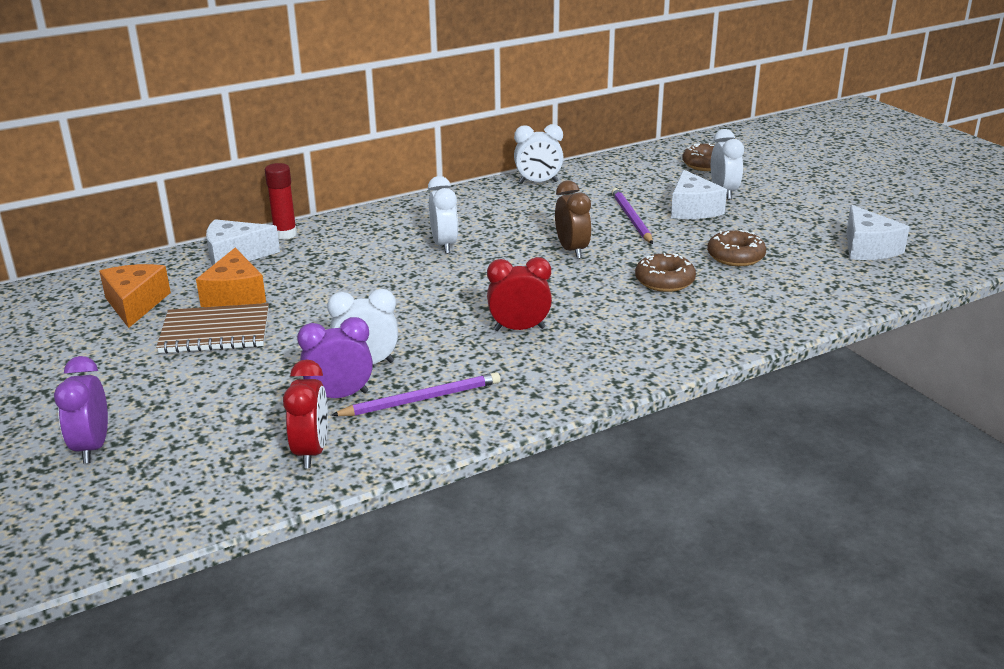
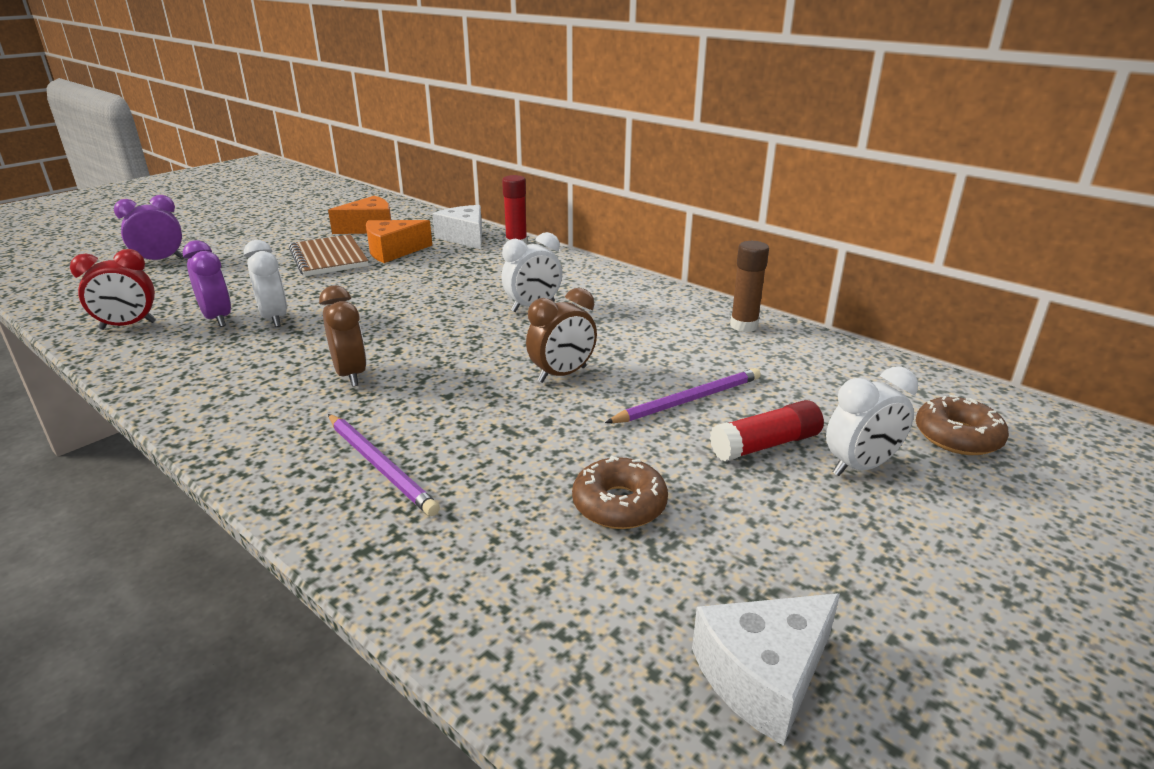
camera: 70 degrees right, 0 degrees up
(421, 399) = (205, 352): purple pencil -> purple pencil (379, 465)
(519, 329) = (350, 375): red clock -> brown clock
(538, 182) = (744, 326): white clock -> brown glue stick
(664, 281) = (505, 451): brown donut -> none
(692, 209) = (765, 445): white cheese -> red glue stick

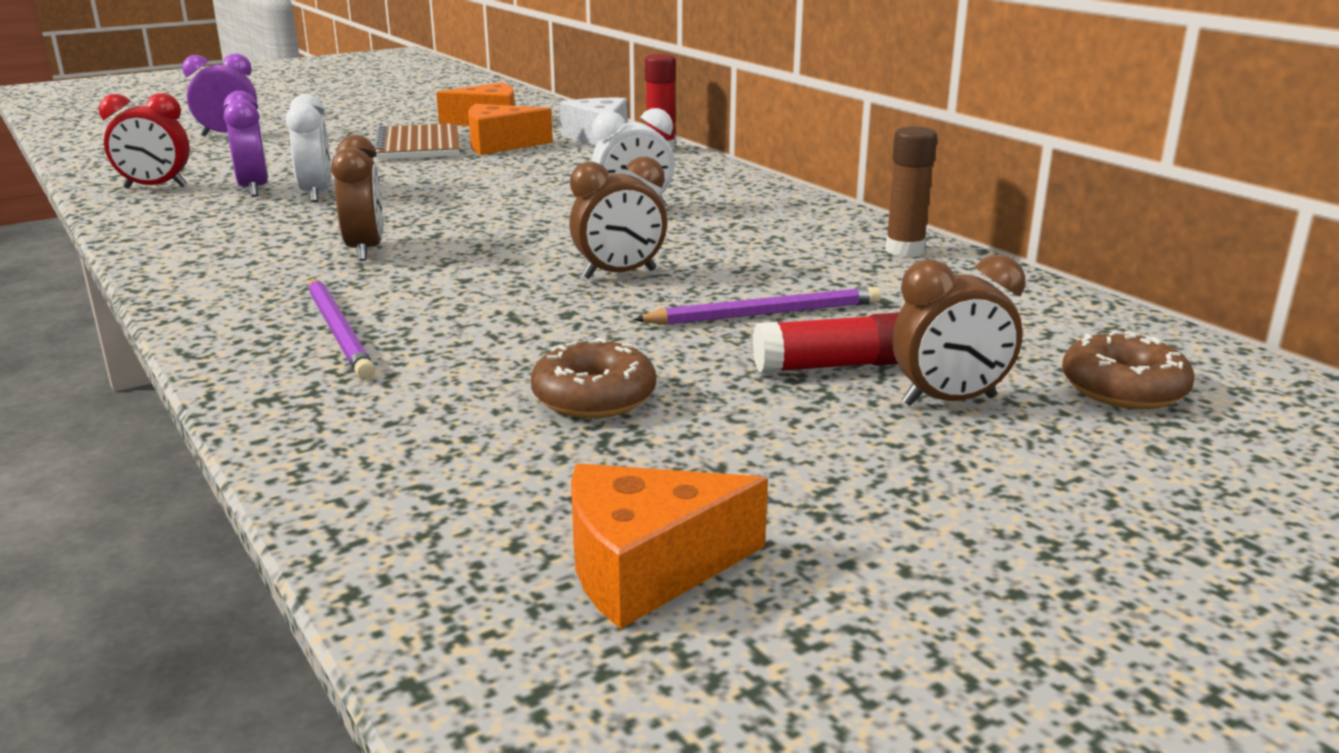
camera: 15 degrees right, 5 degrees down
(763, 676) = (647, 568): white cheese -> orange cheese
(860, 466) = (949, 401): white clock -> brown clock

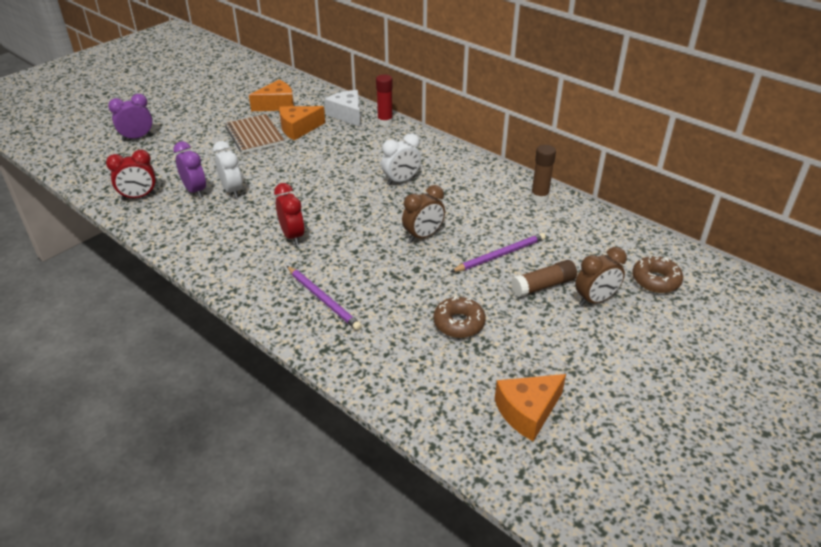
camera: 15 degrees left, 15 degrees up
(365, 250) = (292, 236): brown clock -> red clock
(833, 366) = (543, 286): red glue stick -> brown glue stick

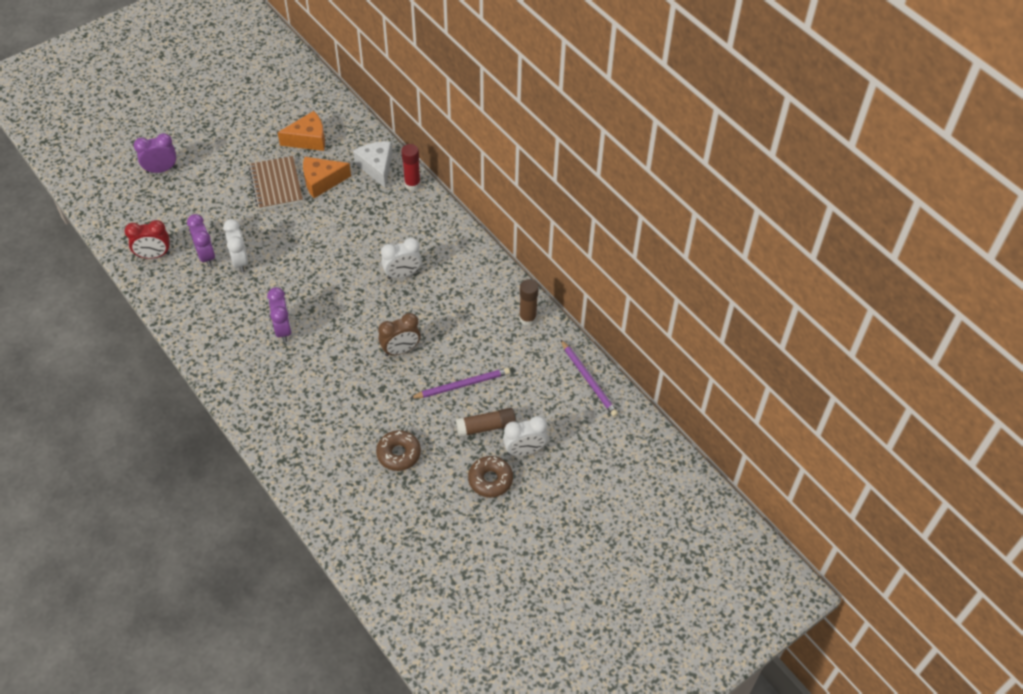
camera: 10 degrees right, 15 degrees up
(292, 236) = (283, 330): red clock -> purple clock
(323, 299) = (293, 408): purple pencil -> purple pencil (588, 379)
(527, 412) = (422, 548): orange cheese -> none
(595, 300) = (524, 450): brown clock -> white clock
(655, 280) = (588, 438): brown donut -> brown donut (490, 480)

